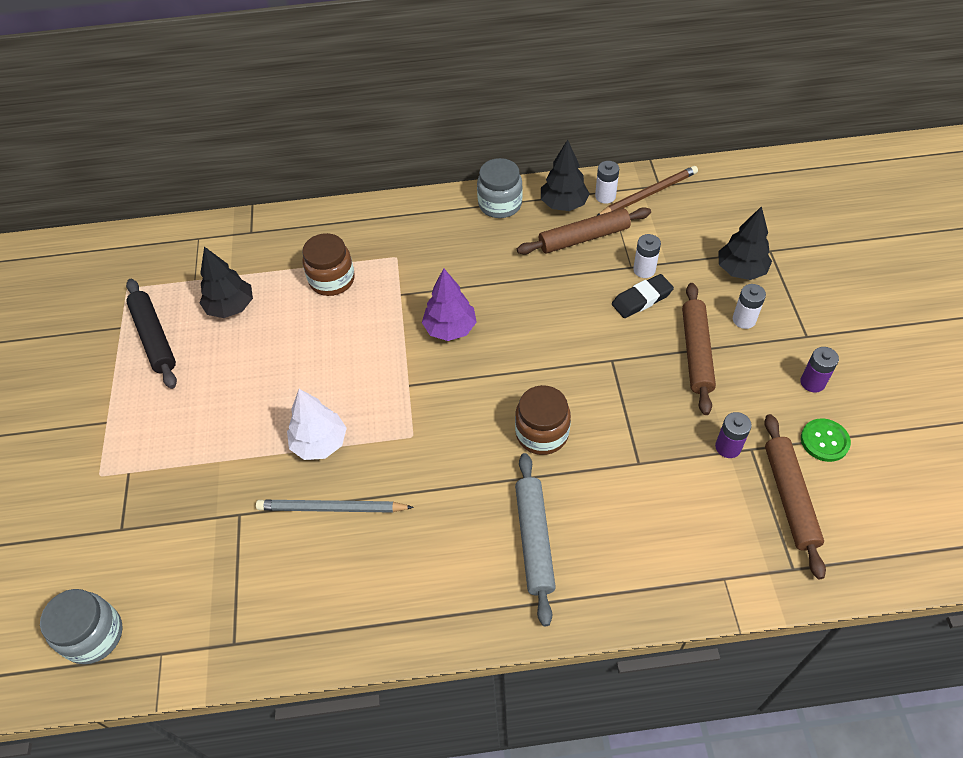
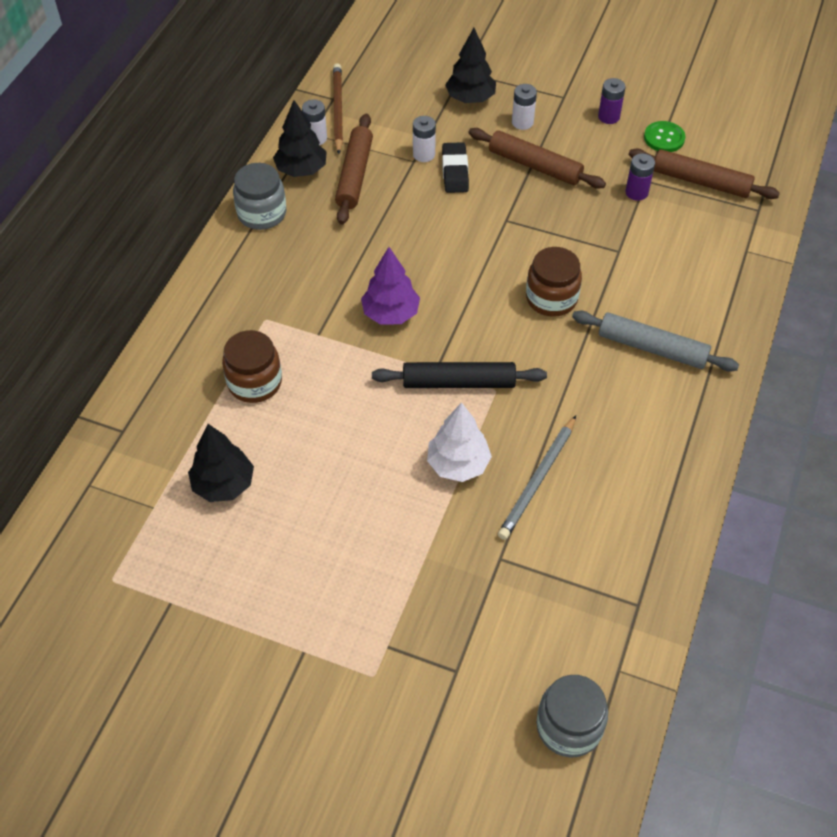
camera: 65 degrees left, 0 degrees up
(154, 338) = (213, 571): black rolling pin -> black rolling pin (459, 382)

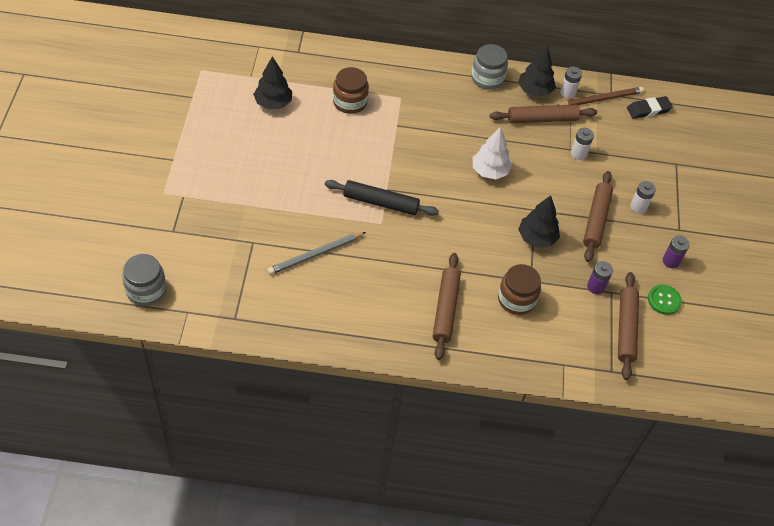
camera: 70 degrees right, 0 degrees up
(390, 313) = (426, 158): purple tree -> none
(455, 171) = (570, 173): black eraser -> black eraser (648, 110)
(458, 464) = (316, 211): white tree -> white tree (490, 171)
(459, 382) = (381, 203): black rolling pin -> black rolling pin turned 60 degrees counterclockwise
(470, 98) = (649, 172): black tree -> black tree (537, 238)
(538, 480) = (315, 255): grey pencil -> grey pencil turned 45 degrees counterclockwise
(551, 298) = (470, 245): brown jar -> brown jar (516, 299)
(652, 348) = (445, 309): grey rolling pin -> brown rolling pin

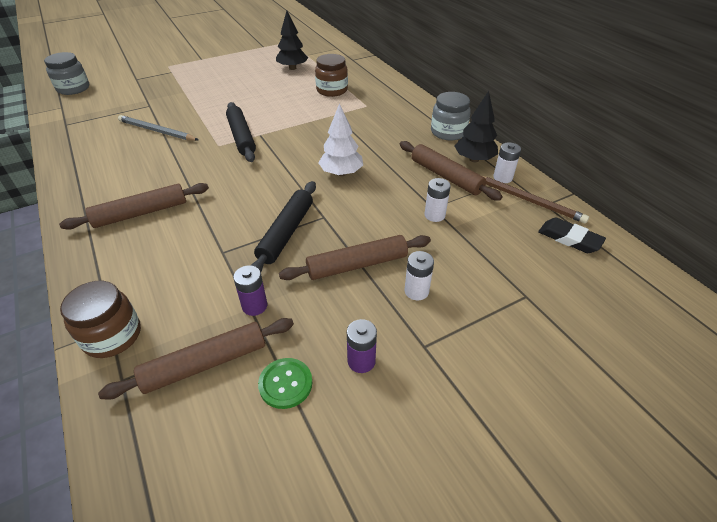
camera: 60 degrees right, 10 degrees down
(516, 299) = (187, 252): brown jar -> brown jar (112, 336)
(537, 238) = (286, 233): black tree -> black rolling pin

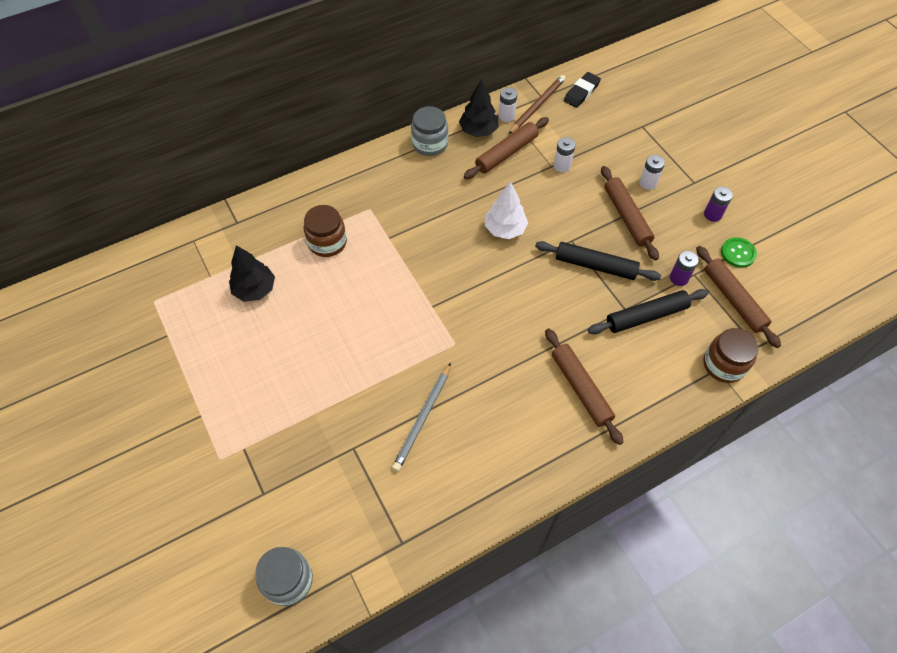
camera: 90 degrees left, 15 degrees up
(241, 137) = (438, 323): black rolling pin -> black rolling pin (646, 316)

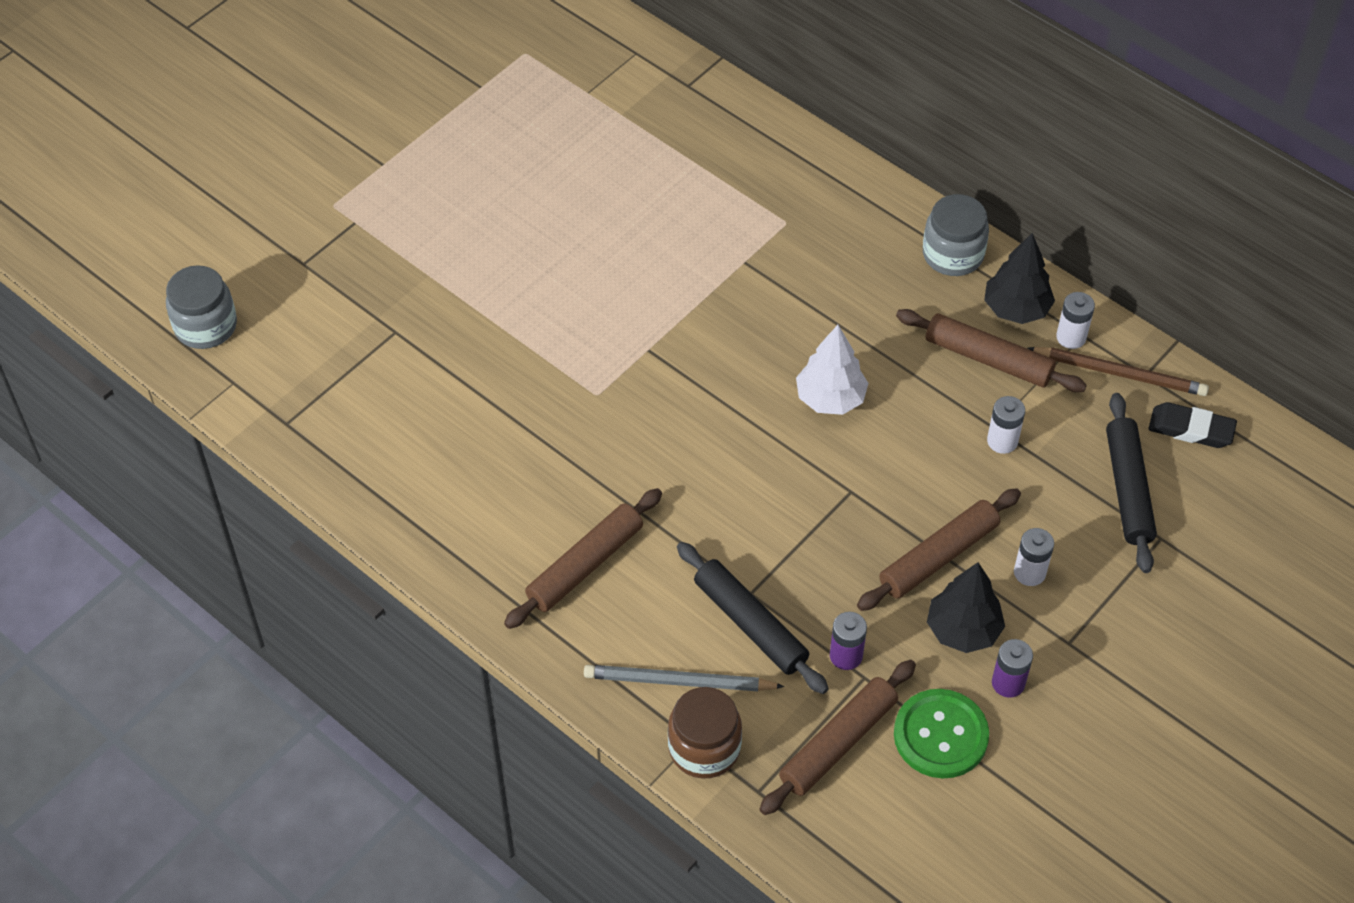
camera: 70 degrees right, 5 degrees down
(255, 289) = (588, 146): black tree -> black tree (963, 630)
(327, 242) = (702, 195): brown jar -> none
(423, 418) = (466, 392): grey pencil -> grey pencil (679, 682)
(595, 266) = (816, 535): black rolling pin -> black rolling pin (1128, 489)
(738, 253) = (940, 735): green button -> green button, size x1.52

